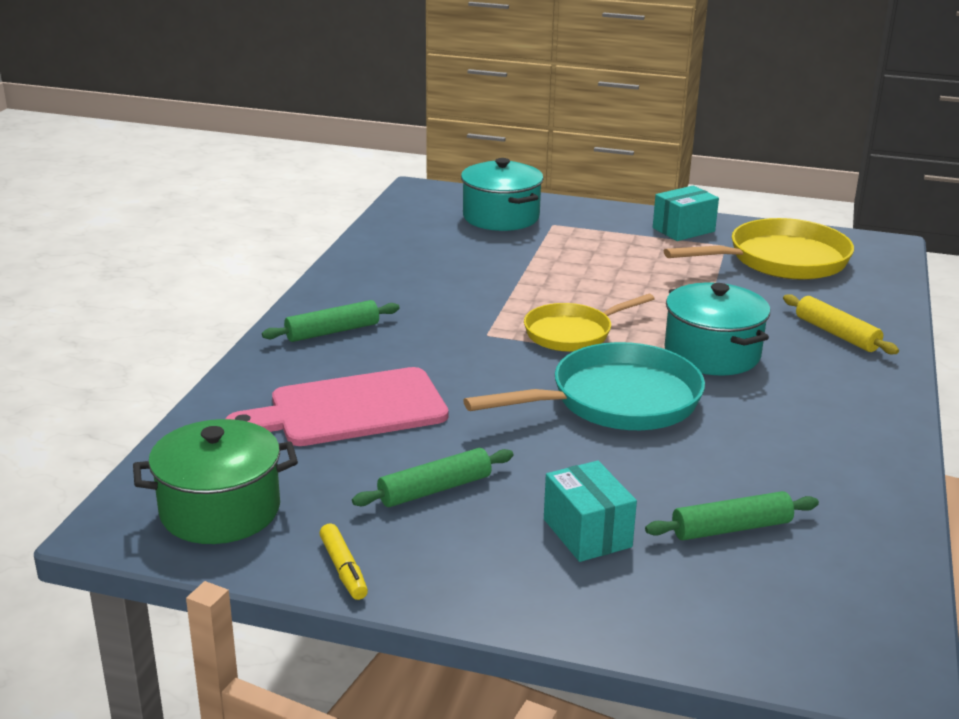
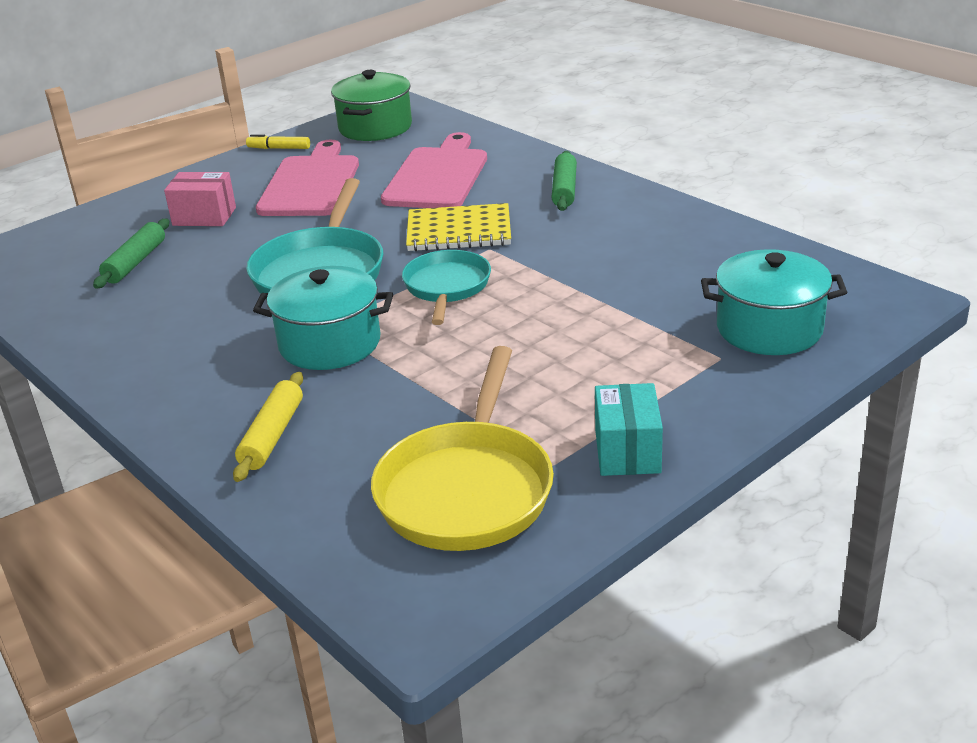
camera: 125 degrees right, 5 degrees up
(435, 489) = (311, 184): green rolling pin -> pink cutting board
(468, 358) = (459, 231): none -> yellow notebook
(573, 333) = (447, 287): yellow pan -> turquoise pan
(587, 533) = (204, 216): turquoise box -> pink box
(836, 334) = (272, 435): yellow rolling pin -> yellow rolling pin turned 75 degrees counterclockwise

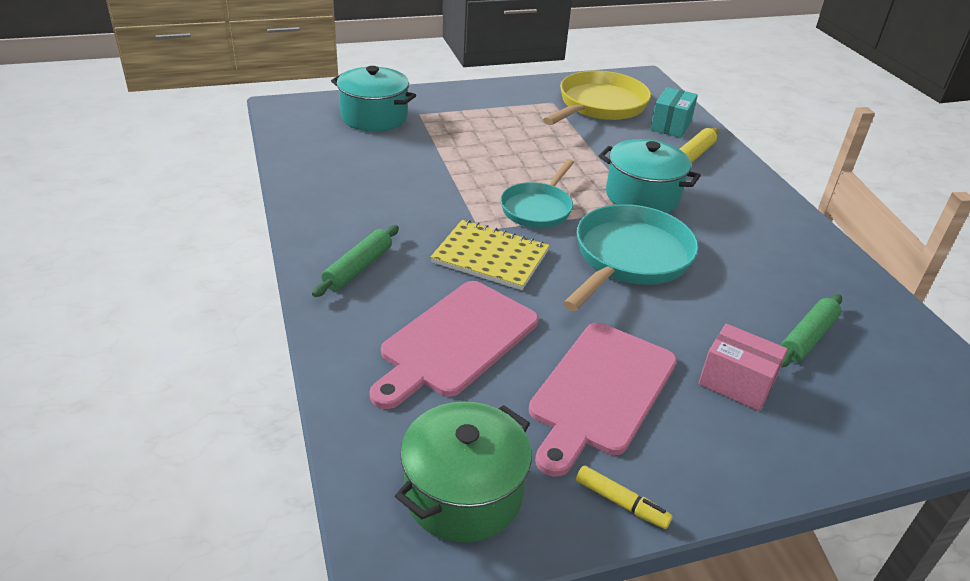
camera: 160 degrees left, 5 degrees up
(627, 451) = (513, 96): turquoise box -> turquoise box (670, 126)

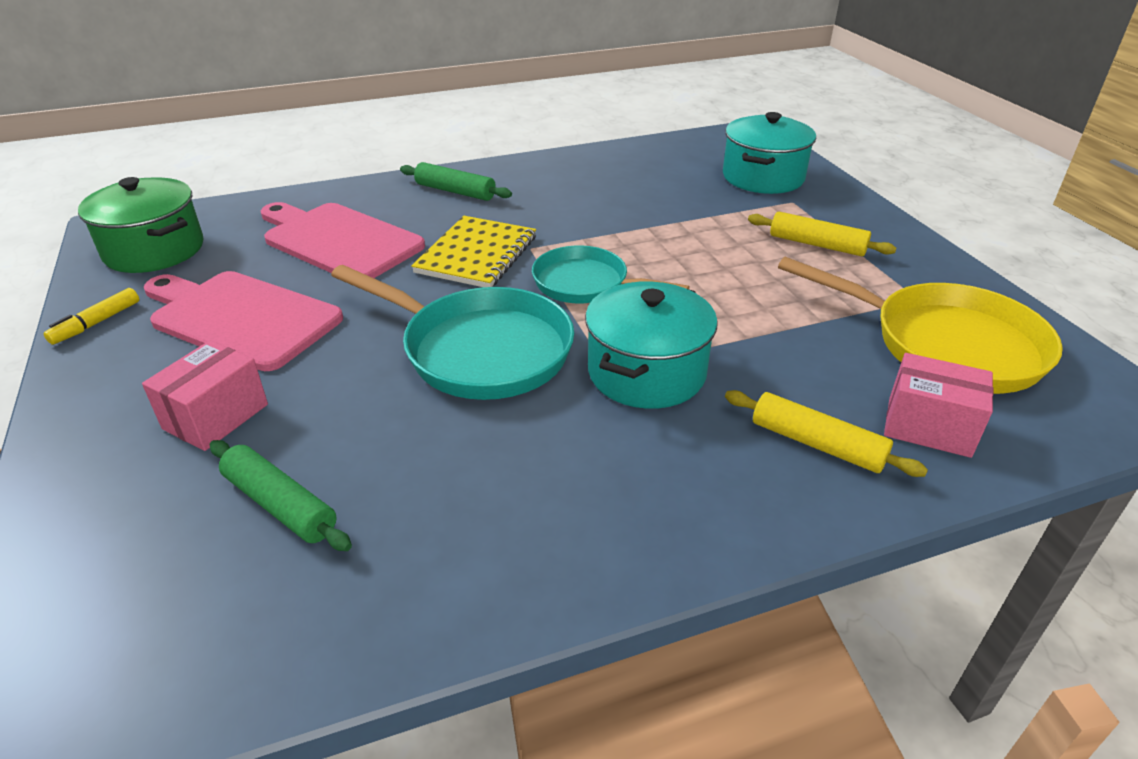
camera: 90 degrees right, 0 degrees up
(485, 117) = (817, 244): none -> yellow rolling pin
(670, 126) = (928, 427): turquoise box -> pink box

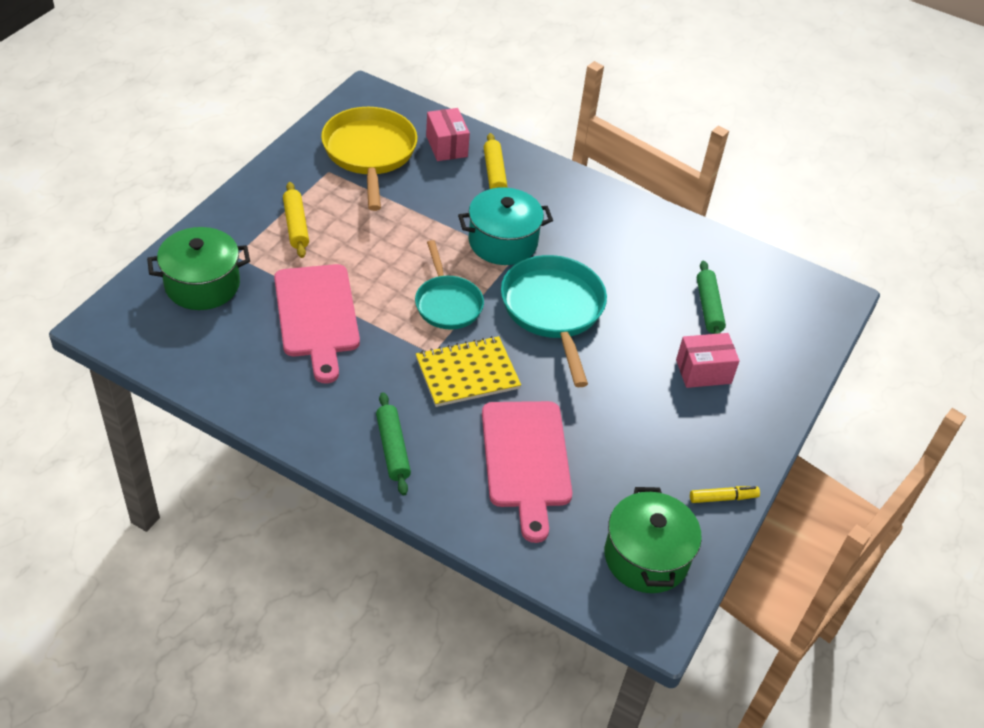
camera: 135 degrees left, 10 degrees up
(241, 318) = (643, 433): pink cutting board -> pink cutting board (317, 315)
(763, 177) = (202, 285): turquoise pot -> green pot

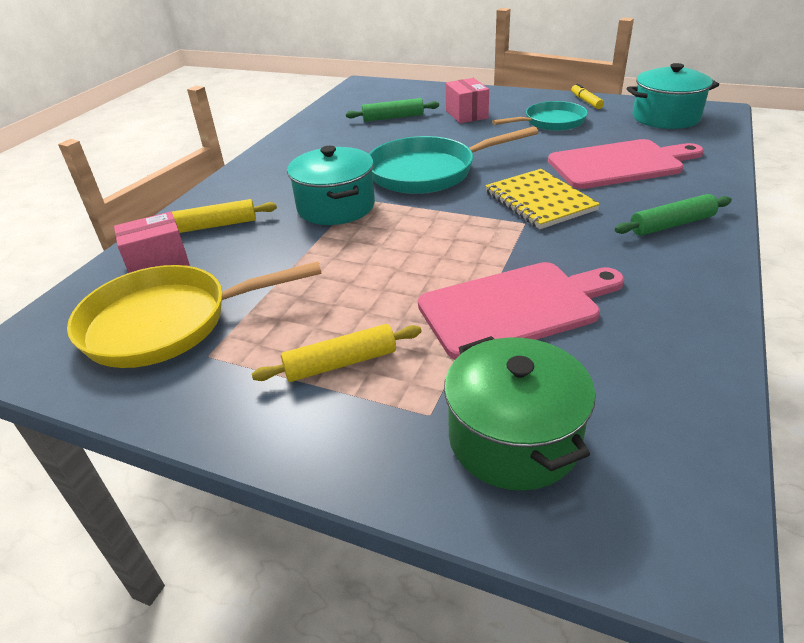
camera: 90 degrees left, 10 degrees down
(447, 303) = (446, 224): turquoise pan -> turquoise pan (551, 122)
(646, 557) = (665, 117): green pot -> turquoise pot

